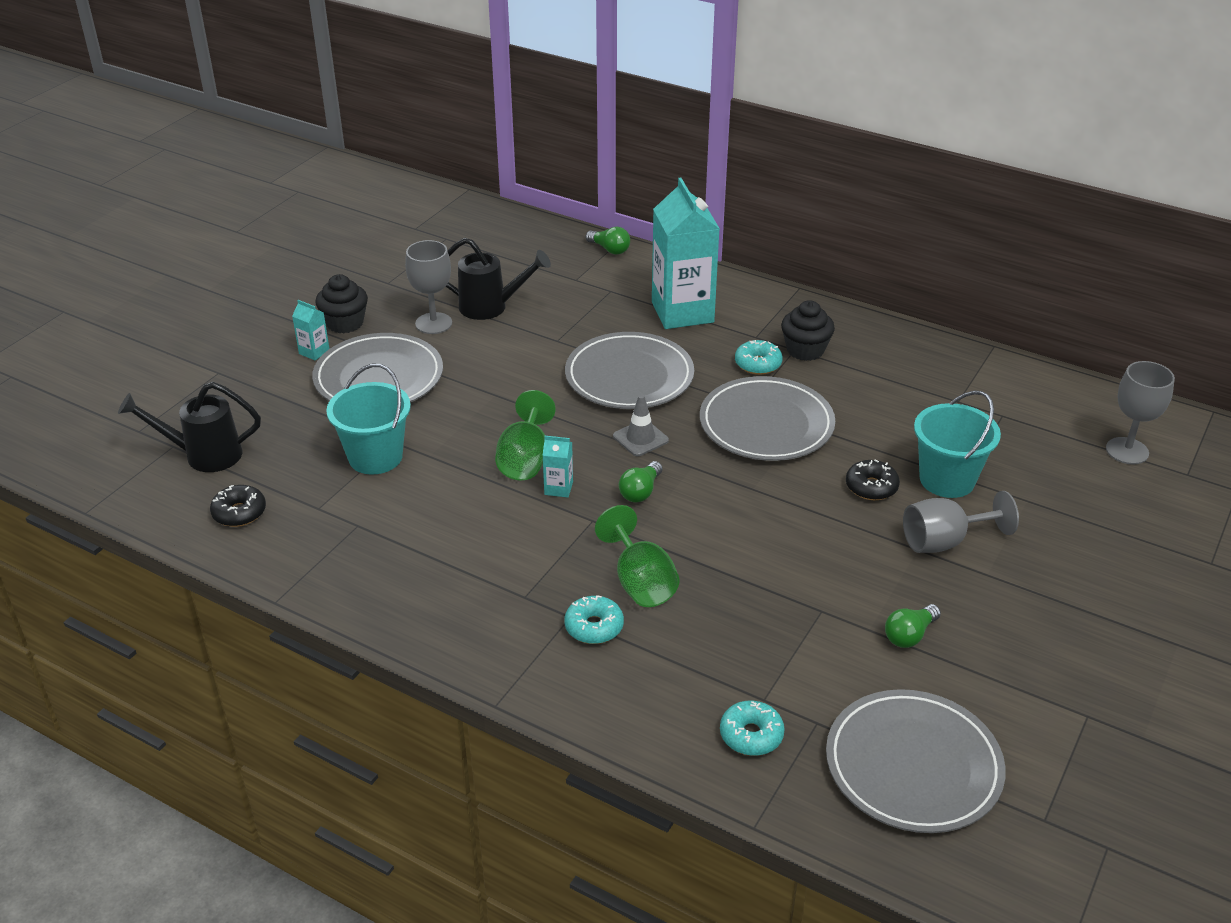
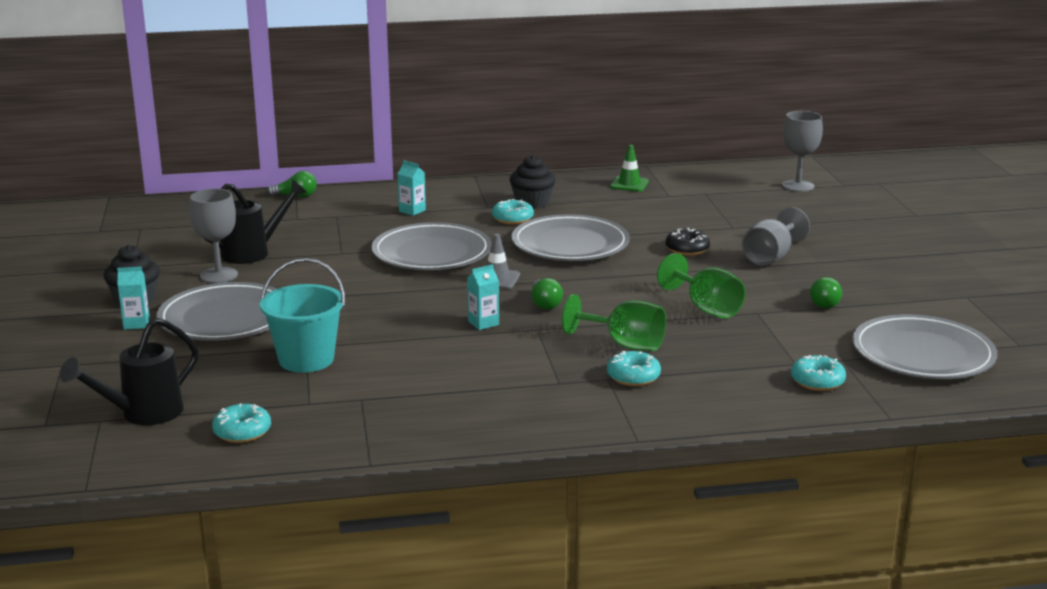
camera: 40 degrees left, 15 degrees down
(239, 513) = (242, 432): black donut -> turquoise donut
(525, 460) = (431, 318): green goblet -> green goblet (706, 308)
(682, 312) = (412, 211): turquoise carton -> turquoise carton, size x0.41
(937, 366) = (629, 184): none -> green traffic cone
(947, 480) = (724, 231): turquoise bucket -> none

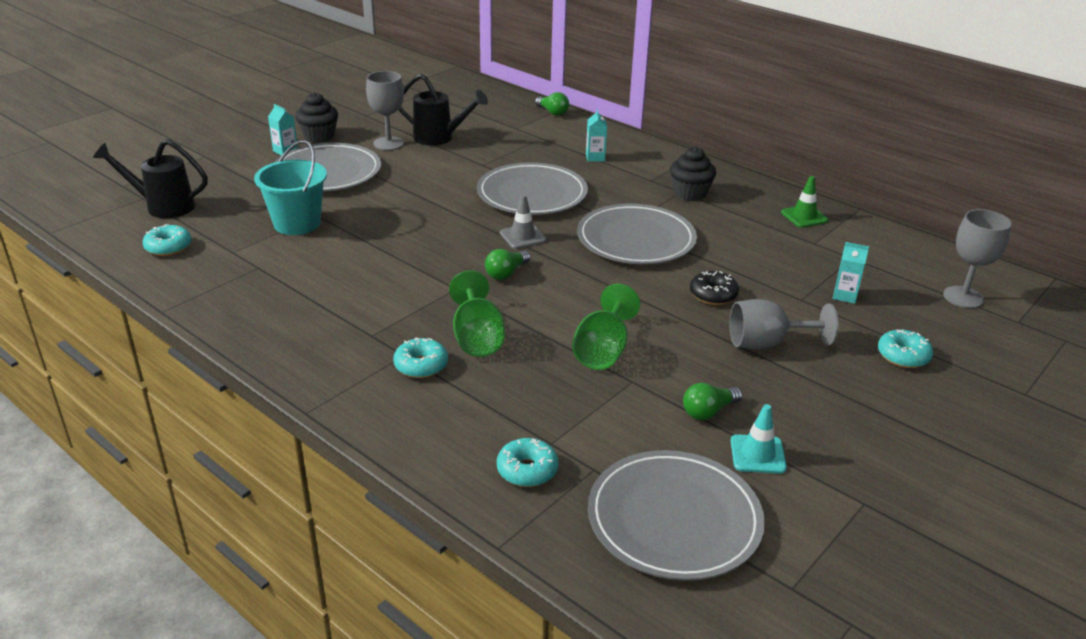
camera: 50 degrees right, 10 degrees up
(483, 323) = (437, 262): turquoise carton -> turquoise carton (845, 295)
(512, 219) = (645, 198): turquoise donut -> turquoise donut (903, 356)
(887, 306) = (757, 454): none -> turquoise traffic cone

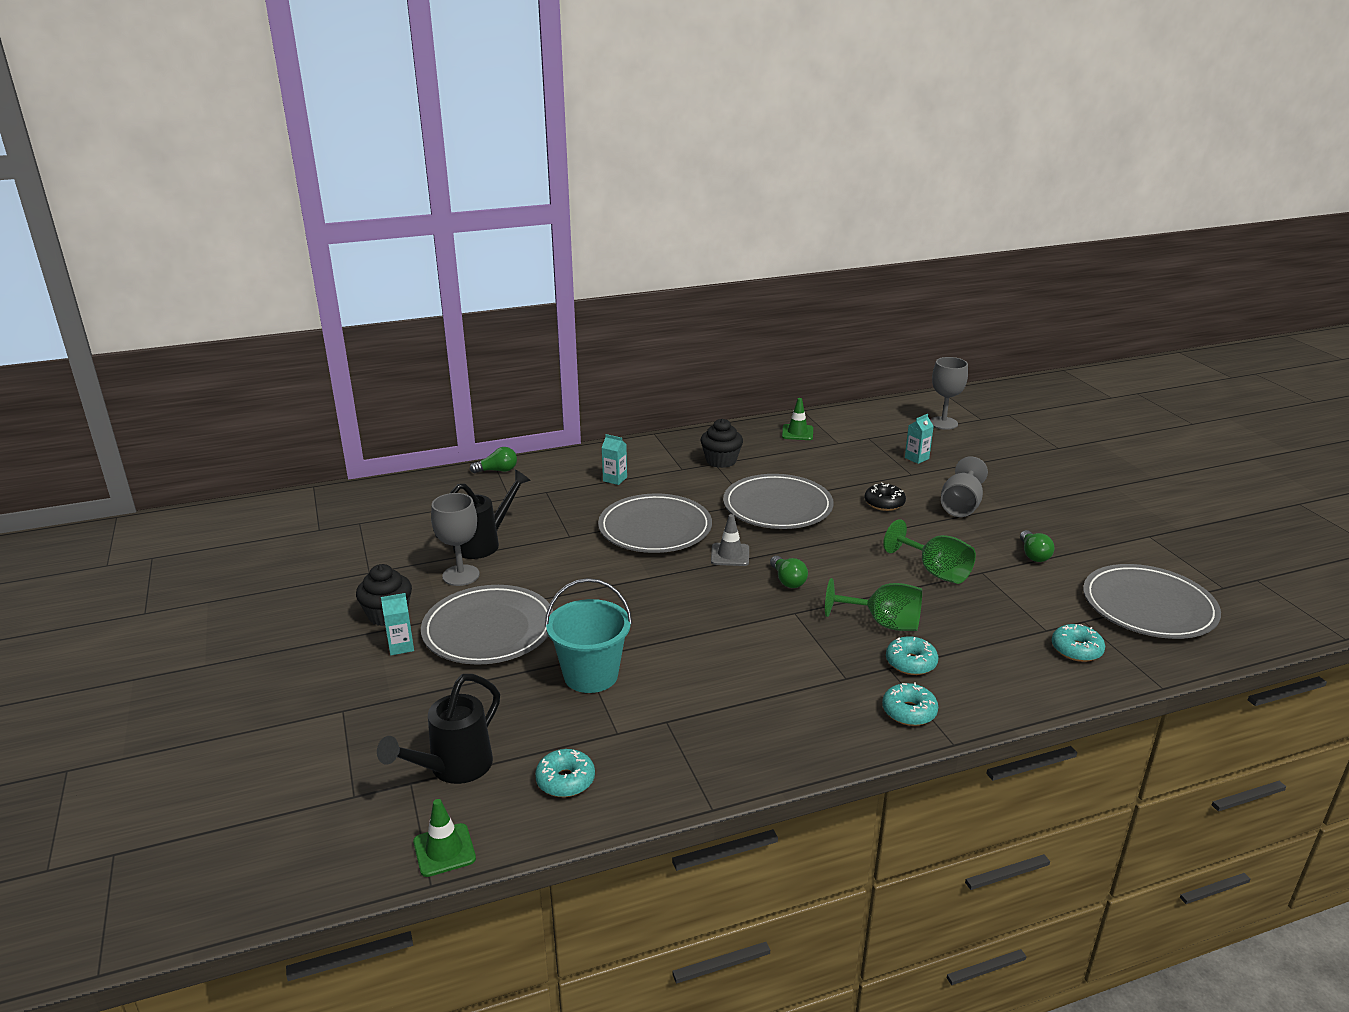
camera: 60 degrees left, 5 degrees down
(82, 227) = (444, 850): none -> green traffic cone
(757, 454) = (1089, 553): turquoise traffic cone -> none
(903, 356) = (1000, 467): turquoise donut -> turquoise donut (909, 712)

